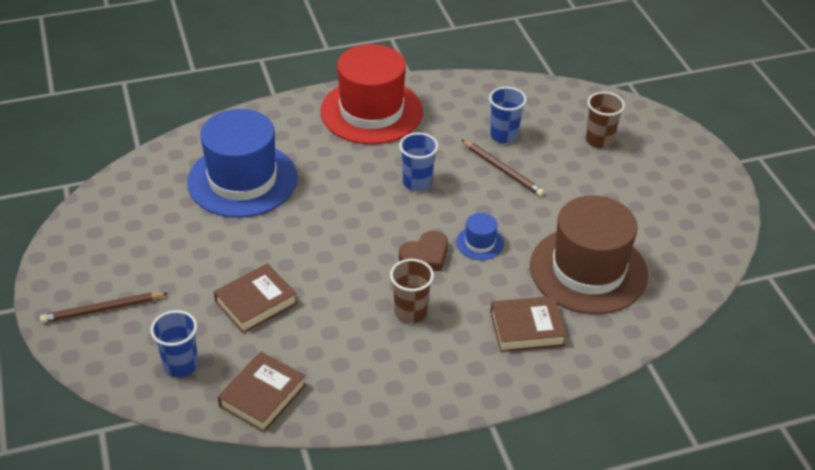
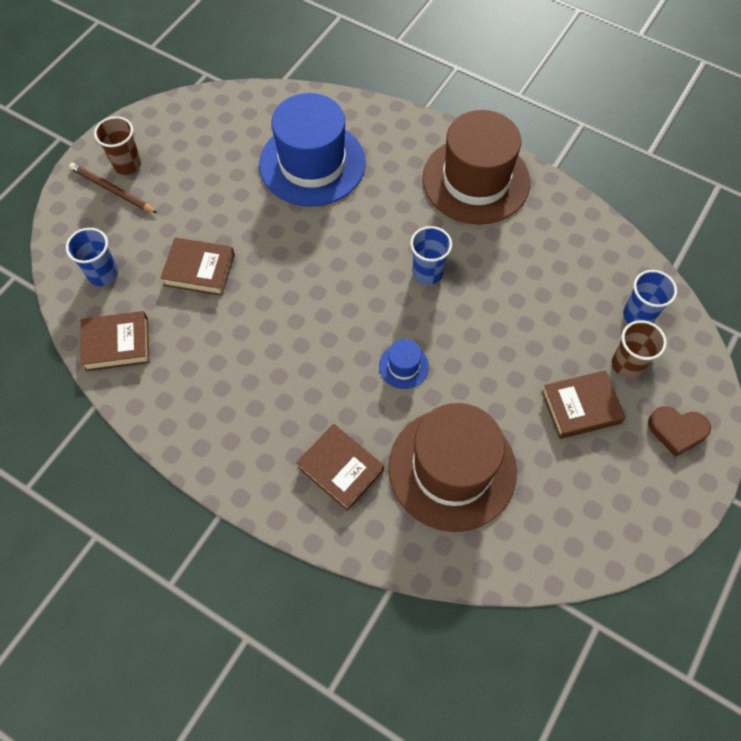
camera: 50 degrees right, 20 degrees up
(371, 111) = (476, 180): red hat -> brown hat
(410, 312) = (282, 374): brown cup -> brown cup (127, 164)
(425, 256) = (351, 339): brown heart -> brown heart (676, 431)
(503, 170) = (507, 320): brown pencil -> none
(504, 135) = (551, 289): blue cup -> blue cup (638, 315)
(607, 180) = (580, 407): none -> brown book

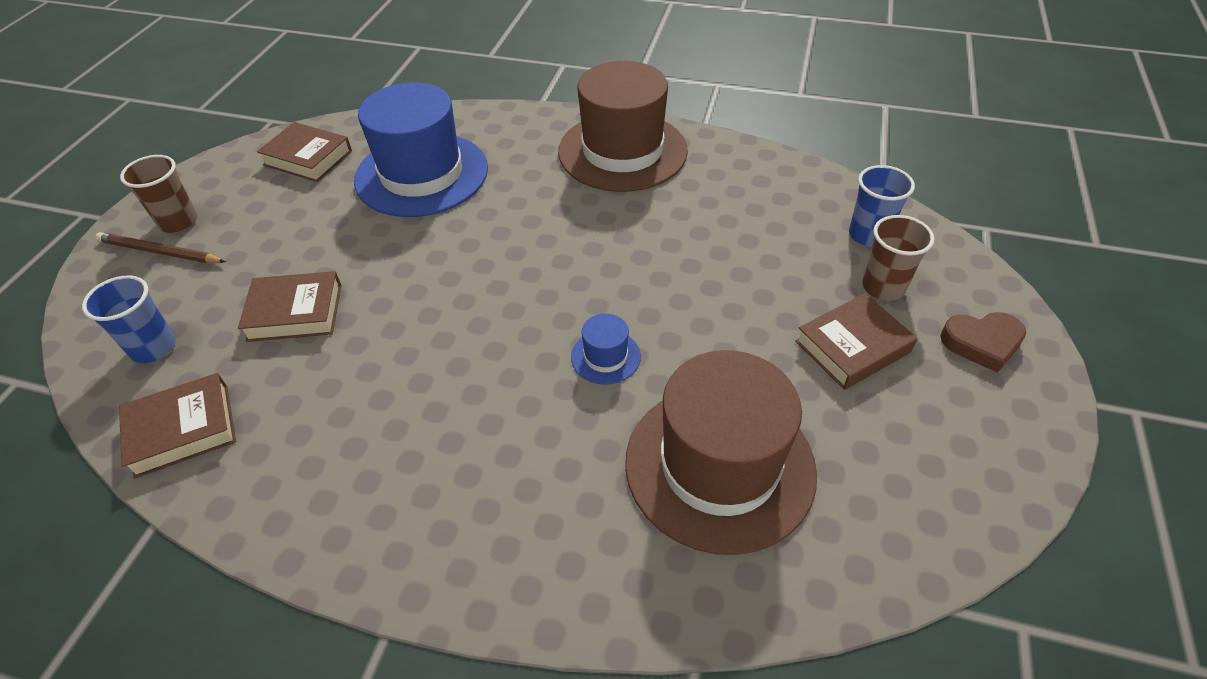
camera: 15 degrees left, 15 degrees down
(340, 469) = (559, 510): brown book -> brown book (308, 158)
(427, 272) = (599, 249): blue cup -> none

